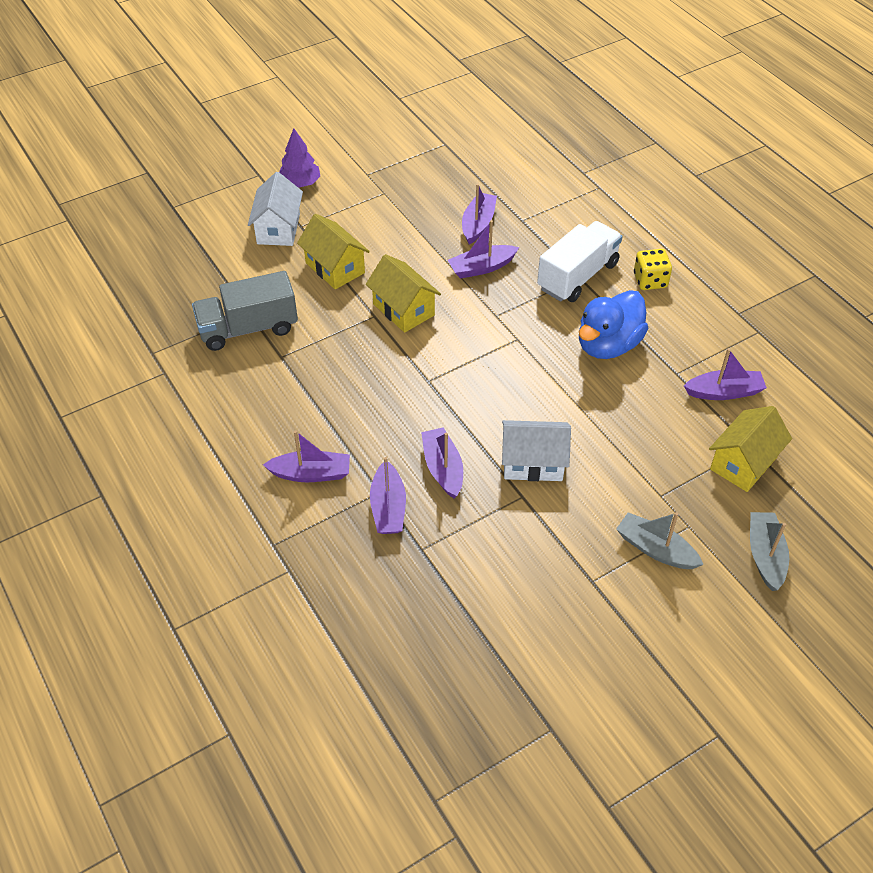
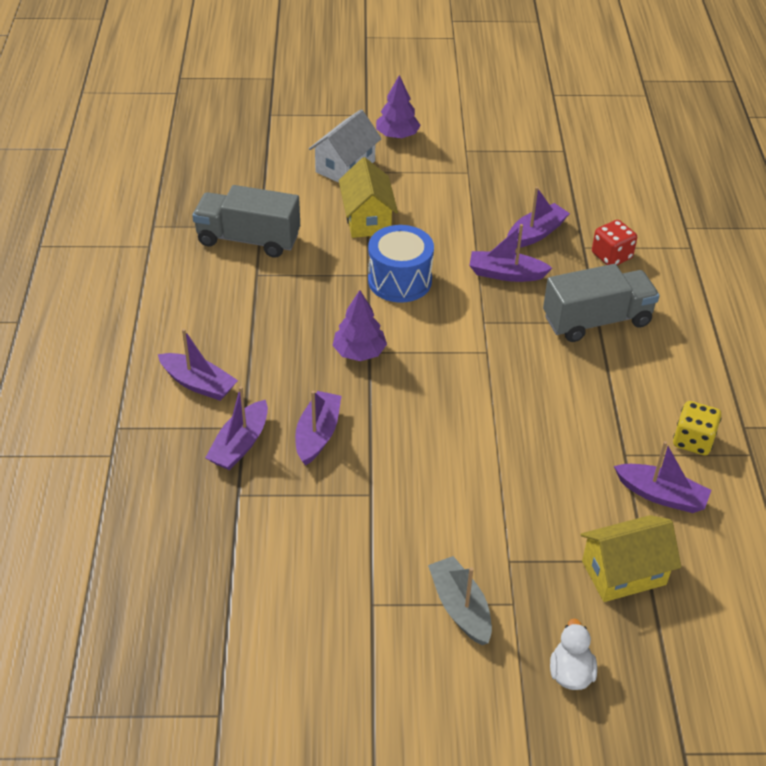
camera: 30 degrees right, 5 degrees down
(403, 309) = (399, 280): yellow house -> blue drum
(420, 385) = (359, 352): none -> purple tree
(533, 463) = (406, 469): white house -> none
(548, 219) = (611, 256): none -> red dice
(577, 276) = (596, 320): white truck -> grey truck
(608, 345) = (574, 397): blue duck -> none
(650, 281) = (671, 355): yellow dice -> yellow dice (693, 441)
(765, 556) = (570, 673): grey boat -> white duck

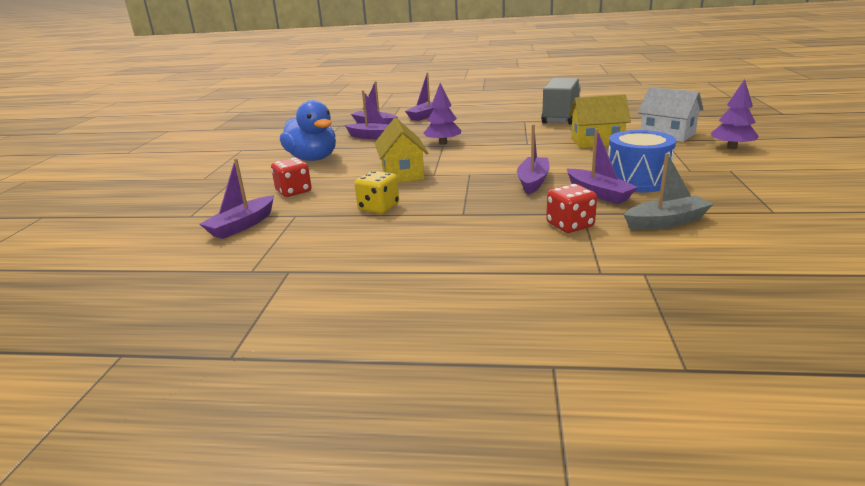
camera: 100 degrees right, 20 degrees down
(399, 280) = (521, 151): blue drum -> blue drum (637, 181)
(425, 487) = (313, 159): none -> blue duck
(460, 608) = (216, 166): grey boat -> grey boat (666, 222)
(555, 475) = (294, 191): none -> red dice
(570, 673) = (138, 190): white duck -> none
(596, 320) = (465, 213): grey truck -> none
(624, 573) = (188, 208): yellow house -> yellow house (402, 173)
(693, 441) = (289, 243): yellow dice -> yellow dice (378, 207)

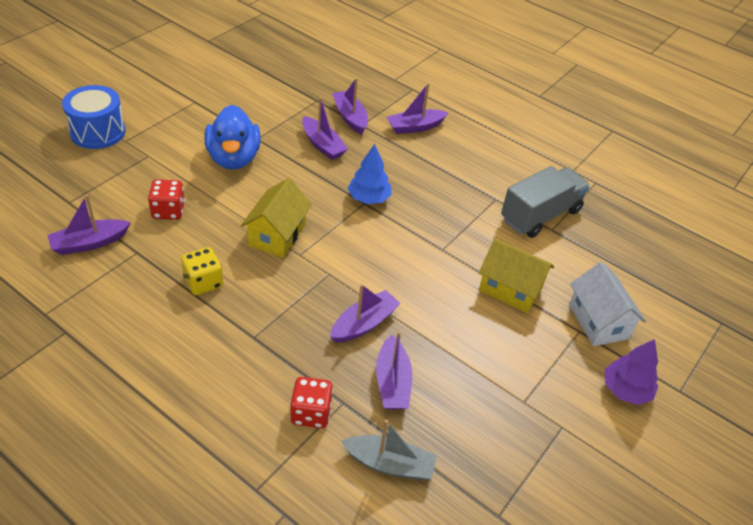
camera: 25 degrees right, 20 degrees up
(443, 143) = (369, 198): purple tree -> blue tree
(637, 181) = (452, 385): blue drum -> blue drum (98, 132)

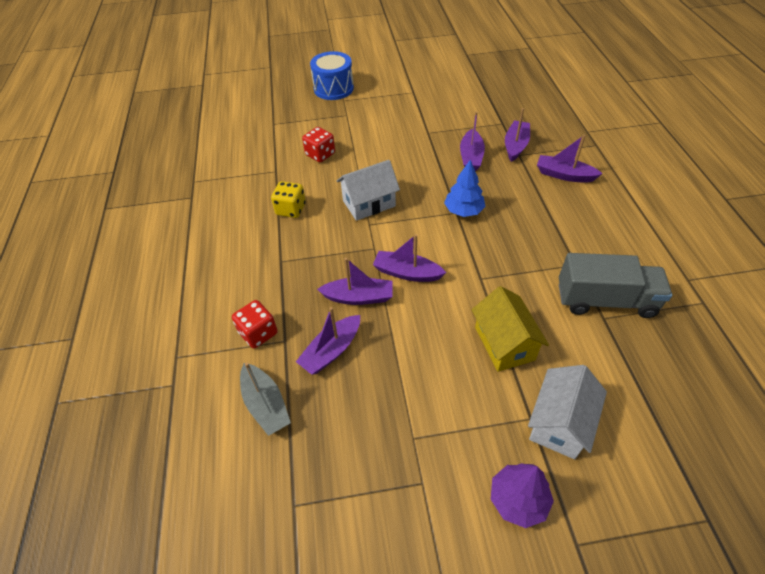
camera: 50 degrees right, 5 degrees up
(89, 243) = (257, 153): purple boat -> purple boat (407, 273)
(234, 158) = (397, 139): blue duck -> none
(277, 235) = (369, 203): yellow house -> white house

